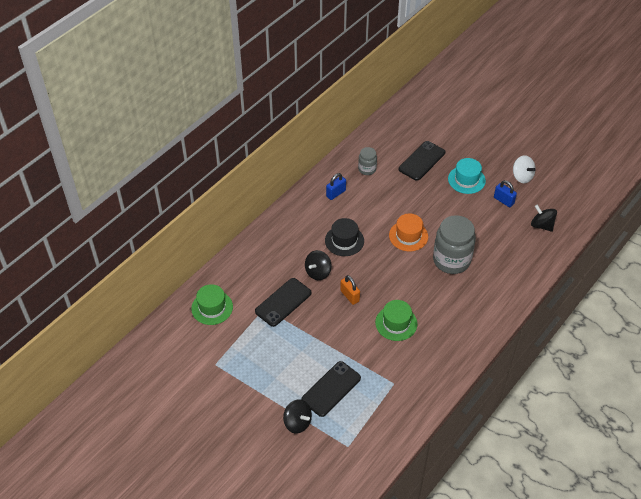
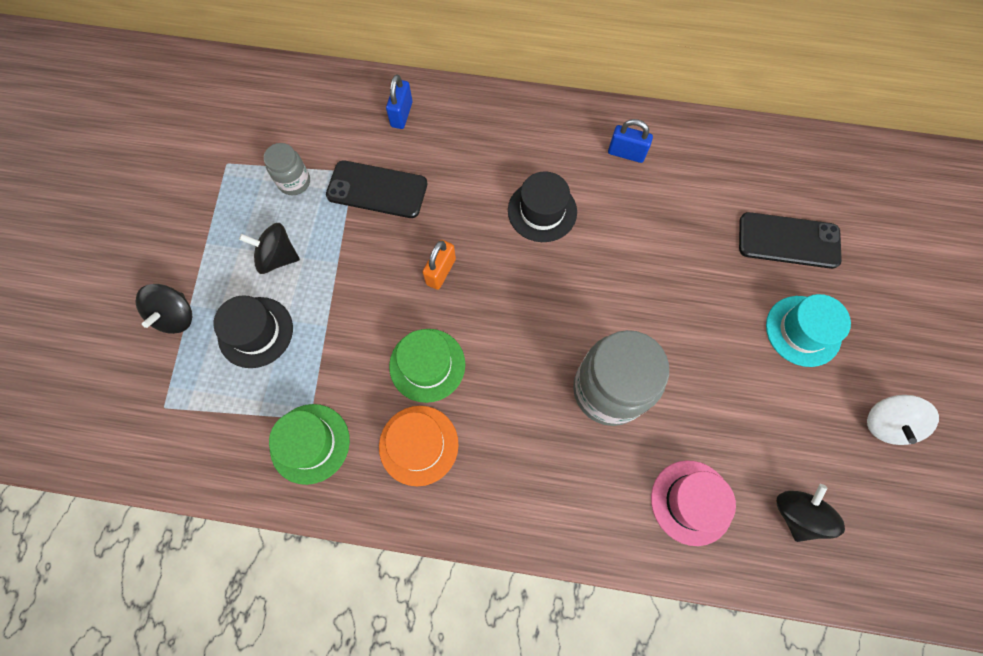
camera: 60 degrees right, 20 degrees up
(212, 307) = (318, 110): green hat -> green hat (310, 443)
(318, 272) = (459, 206): black spinning top -> black spinning top (278, 257)
(331, 389) = (255, 332): black phone -> black hat
(367, 169) = (707, 171): grey jar -> grey jar (294, 182)
(408, 236) = (614, 297): orange hat -> orange hat (418, 445)
(503, 200) = (803, 416): blue padlock -> blue padlock (401, 114)
(517, 257) = (691, 502): none -> pink hat

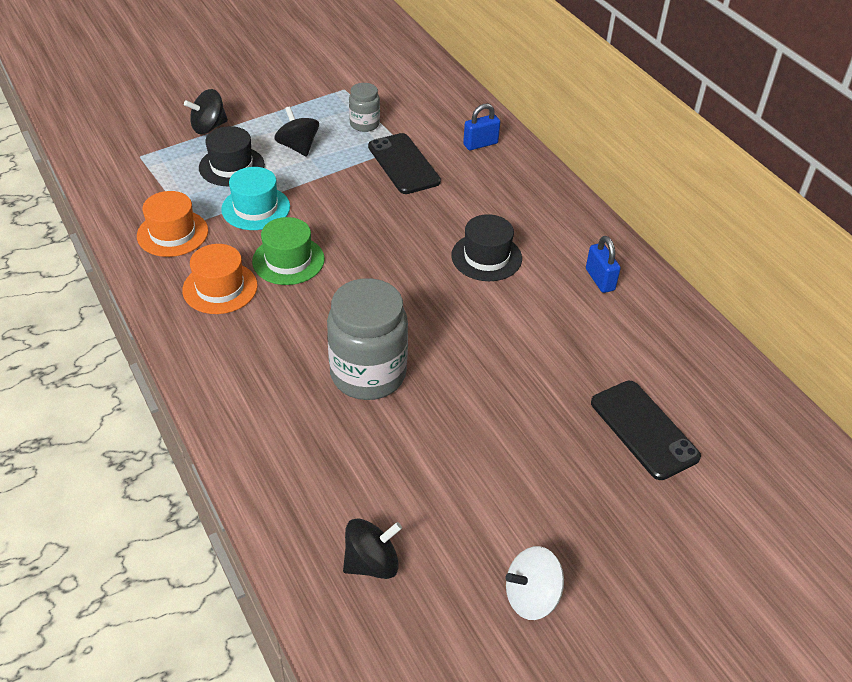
camera: 50 degrees right, 25 degrees down
(310, 443) = (172, 233): green hat -> orange hat
(441, 271) = (372, 229): orange padlock -> none
(691, 502) = (316, 478): pink hat -> none
(803, 331) = (561, 483): turquoise hat -> turquoise hat (256, 208)

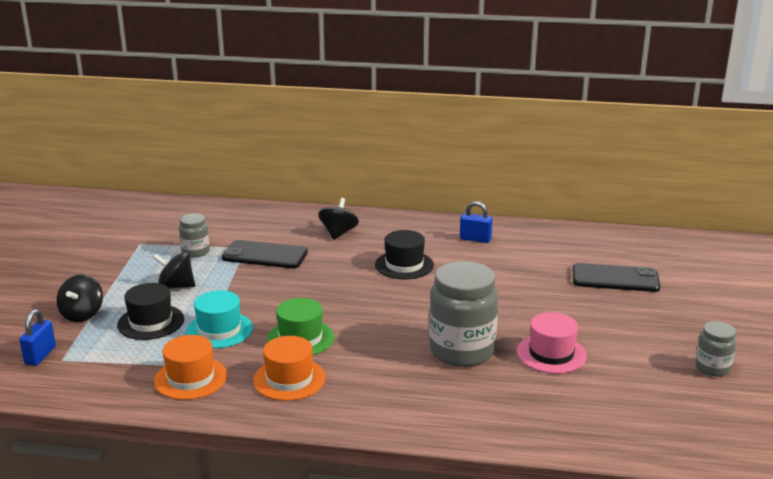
camera: 50 degrees left, 20 degrees down
(371, 563) = (637, 416): black spinning top -> black spinning top (338, 233)
(427, 443) = (551, 354): none -> pink hat
(480, 144) = (289, 222): blue padlock -> blue padlock (40, 355)
(531, 597) = (712, 368): white spinning top -> grey jar

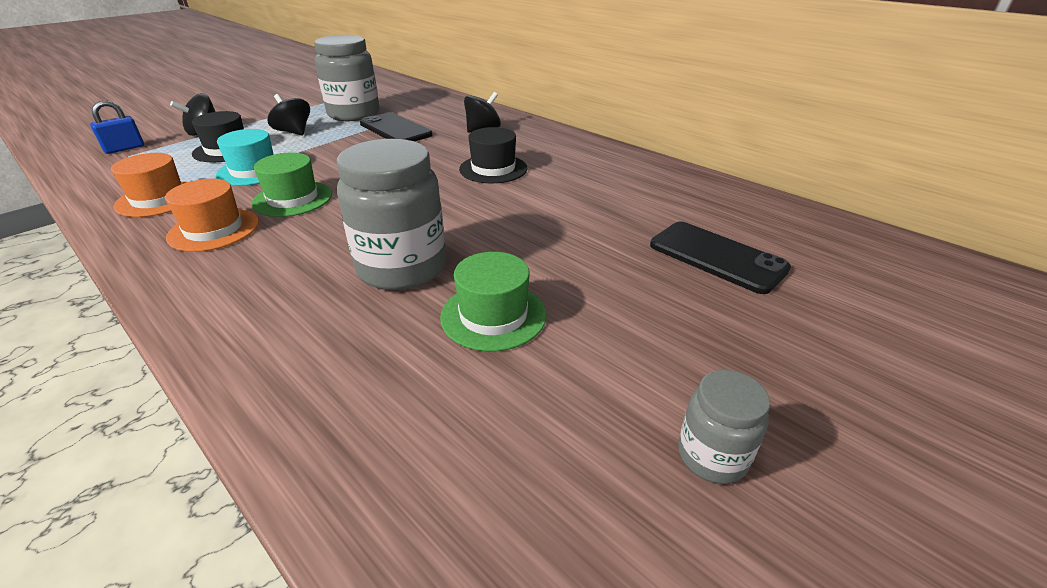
camera: 35 degrees right, 10 degrees up
(195, 252) = (354, 114): grey jar -> grey jar, size x1.95
(475, 239) = (602, 167): blue padlock -> none
(551, 354) = (493, 315): pink hat -> green hat

